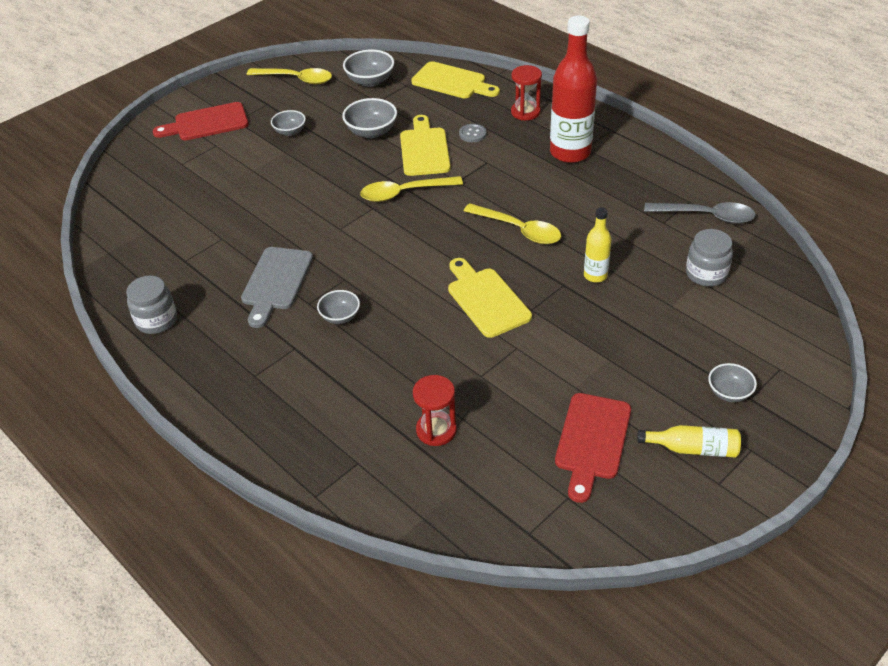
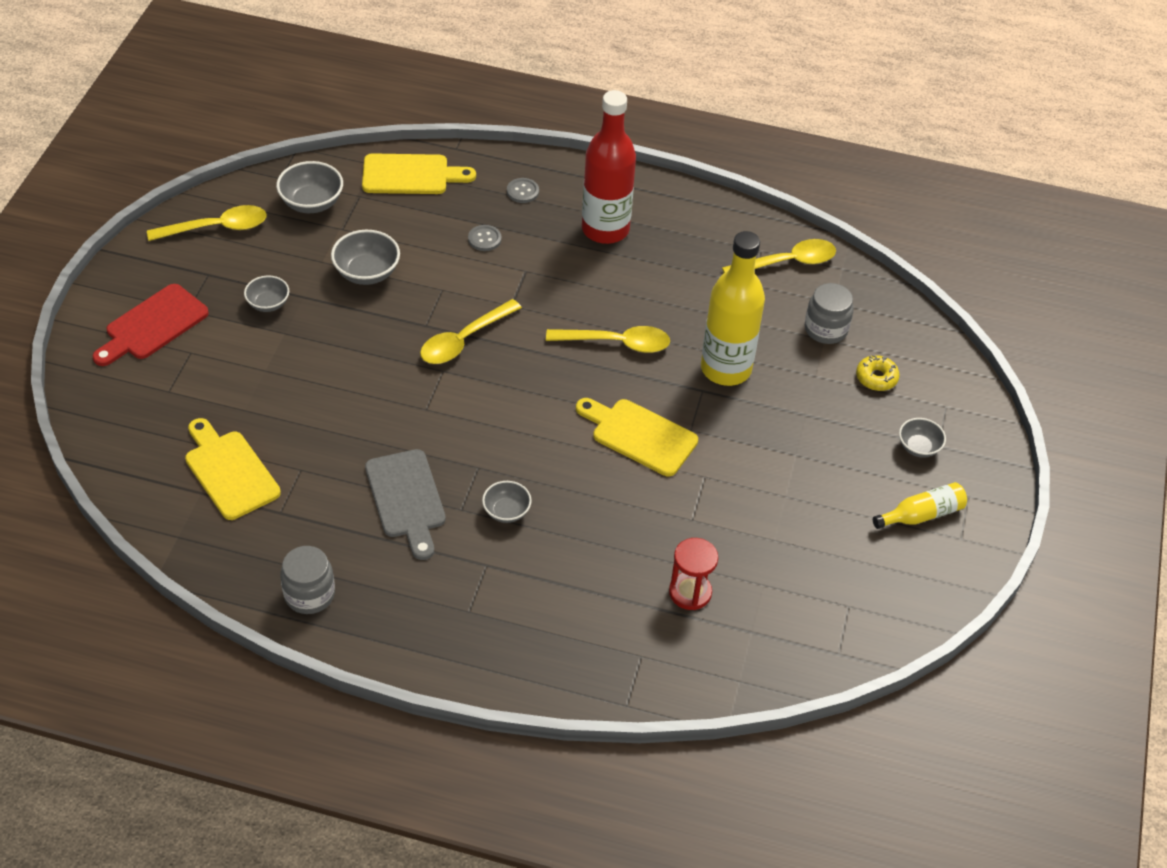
camera: 35 degrees left, 5 degrees up
(424, 149) = (445, 276): yellow cutting board -> yellow cutting board (229, 471)
(525, 112) = (522, 191): red hourglass -> grey button
(592, 441) = (834, 543): red cutting board -> none
(595, 275) = (726, 369): yellow bottle -> yellow bottle, size x1.99
(706, 216) = (786, 263): grey spoon -> yellow spoon
(727, 325) = (876, 378): none -> yellow donut

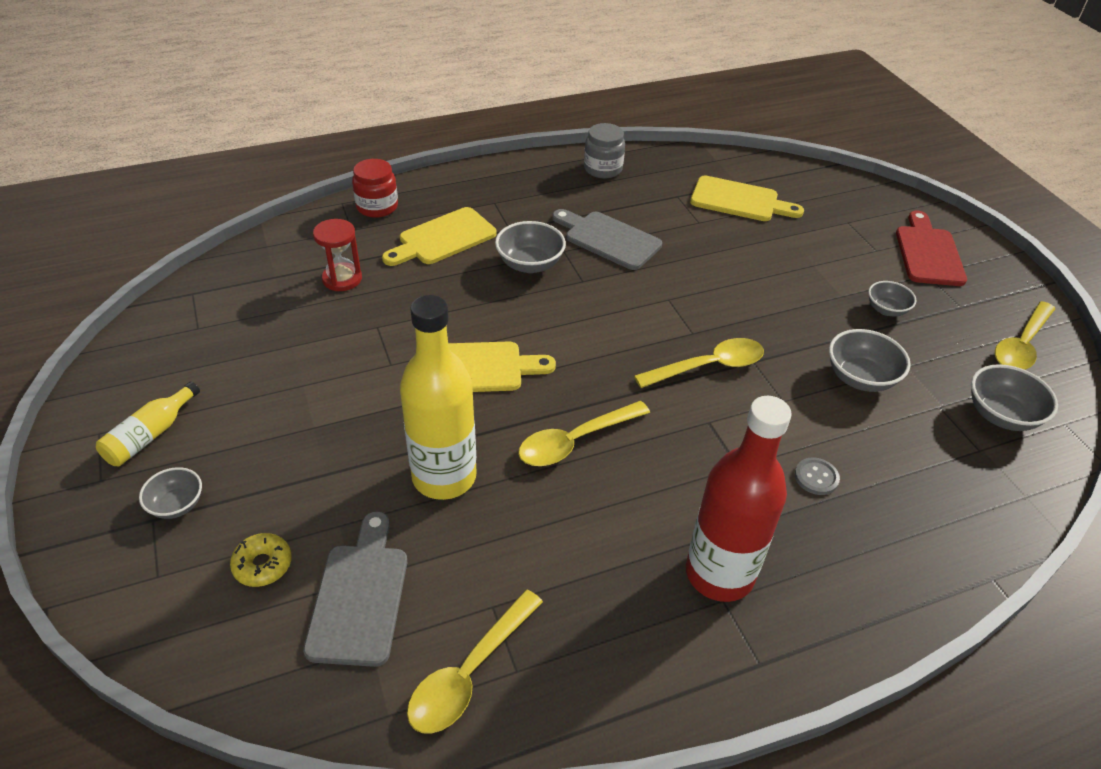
camera: 145 degrees right, 5 degrees down
(410, 175) = (978, 507): yellow cutting board -> yellow cutting board (443, 238)
(464, 340) = (708, 367): yellow spoon -> yellow spoon turned 60 degrees clockwise
(506, 511) = (530, 264): grey bowl -> grey bowl, size x1.55
(522, 191) = (856, 566): grey button -> none
(593, 676) = (377, 207): none -> red jar
(825, 329) = (359, 596): grey jar -> grey cutting board

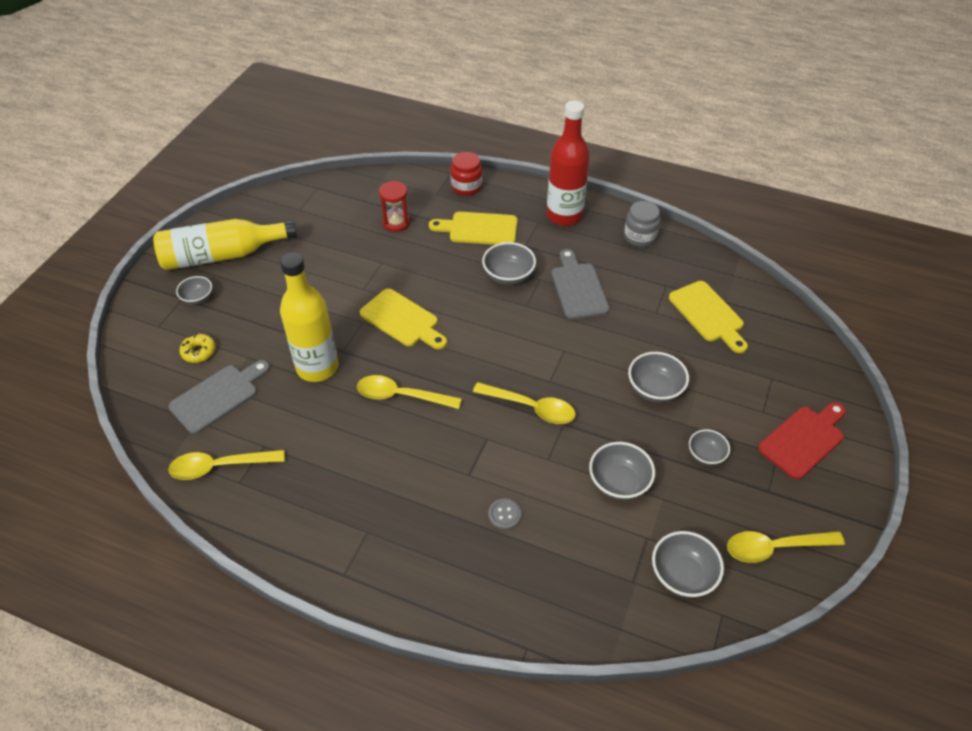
camera: 45 degrees right, 5 degrees up
(150, 435) = (222, 255): yellow bottle -> yellow bottle, size x1.99
(719, 574) = (382, 518): red bottle -> red bottle (564, 216)
(781, 283) = (655, 389): none -> grey bowl

